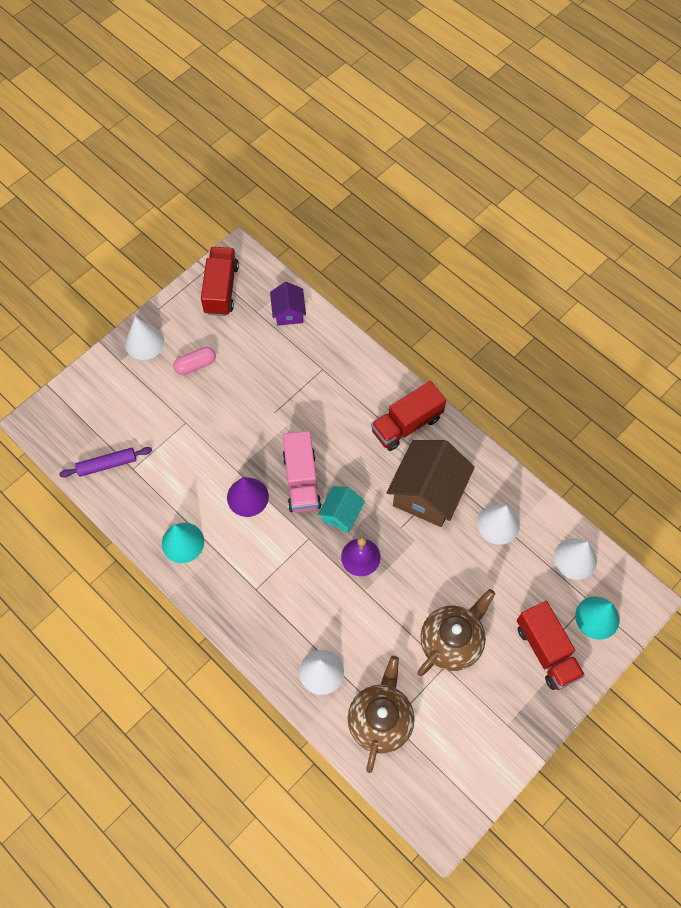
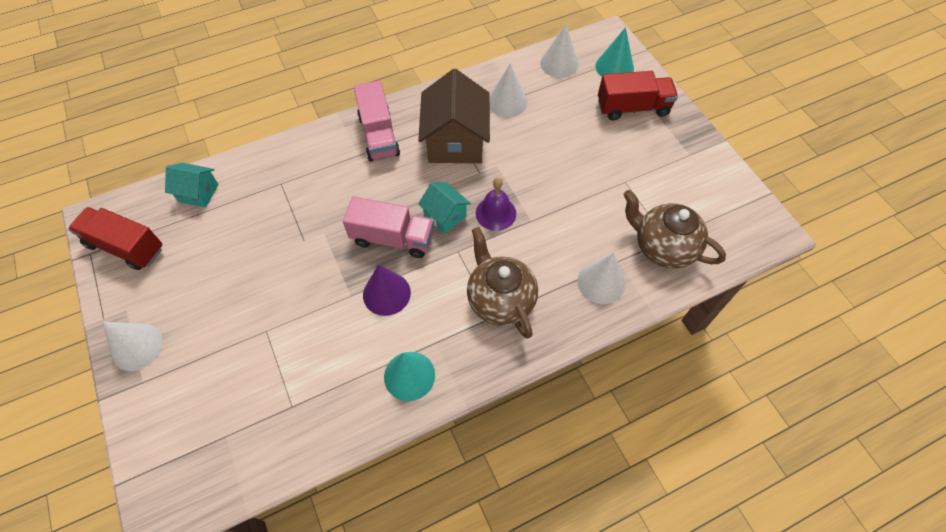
camera: 70 degrees left, 5 degrees down
(107, 465) = (271, 435): purple rolling pin -> none
(195, 365) = (201, 300): pink capsule -> none
(288, 312) = (198, 193): purple house -> turquoise house
(406, 424) = (379, 135): red truck -> pink truck
(427, 493) = (455, 142): brown house -> brown house turned 45 degrees clockwise
(451, 641) = (603, 169): brown teapot -> brown teapot (500, 300)

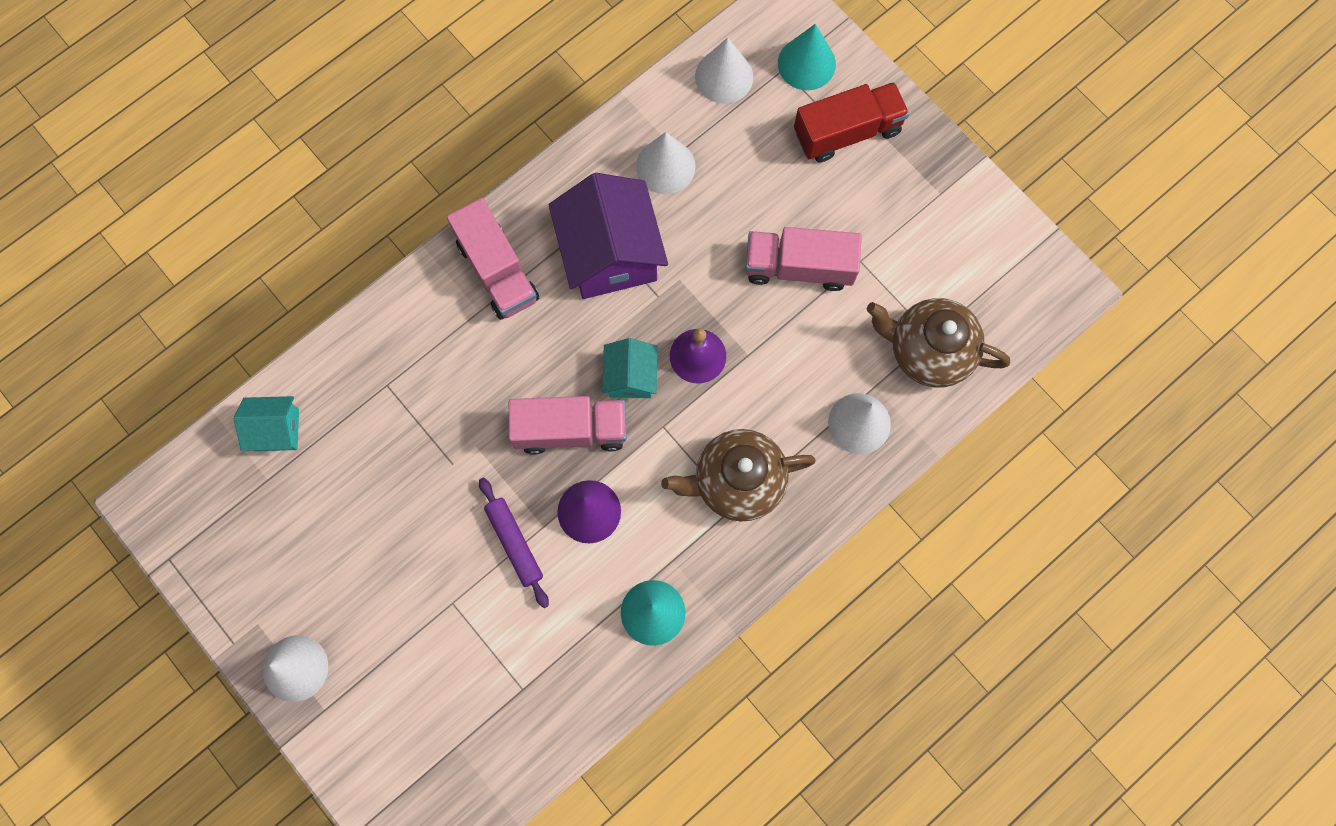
camera: 15 degrees left, 15 degrees up
(125, 247) = (213, 537): red truck -> none
(326, 302) = (514, 543): none -> purple rolling pin
(445, 215) = (630, 377): turquoise house -> turquoise house turned 60 degrees clockwise
(455, 142) = (610, 254): brown house -> purple house
(500, 300) = (736, 482): brown teapot -> brown teapot turned 60 degrees counterclockwise
(581, 176) = (799, 267): none -> pink truck

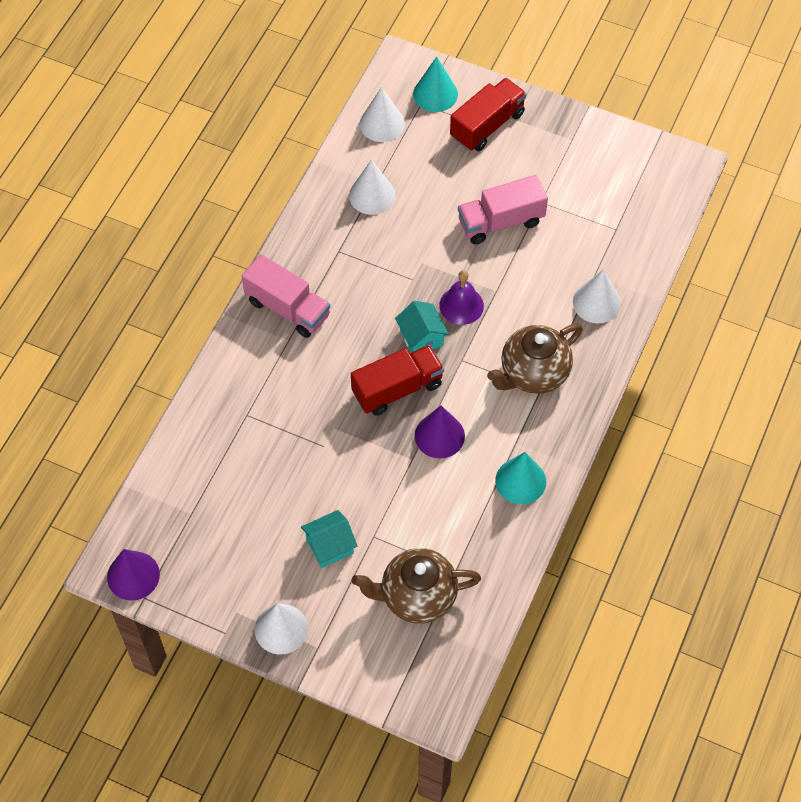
camera: 25 degrees left, 15 degrees down
(169, 526) = (133, 575): none -> purple cone
(276, 430) = (180, 477): turquoise house -> turquoise house (329, 546)
(514, 543) = (397, 478): purple rolling pin -> none
(570, 430) = (397, 389): pink truck -> red truck
(610, 254) = (363, 266): purple house -> none
(928, 351) = (618, 239): brown teapot -> brown teapot (416, 597)

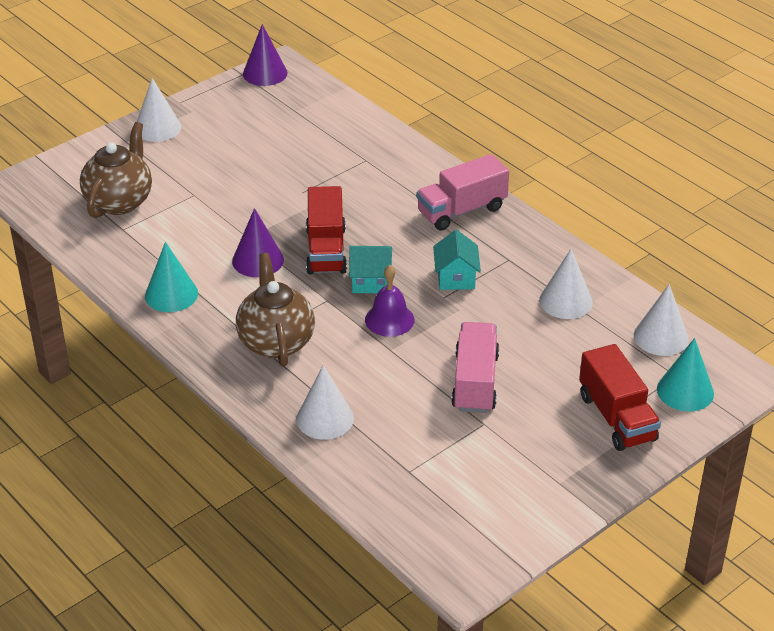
camera: 115 degrees right, 20 degrees down
(329, 546) = (205, 170): turquoise house -> turquoise house (456, 278)

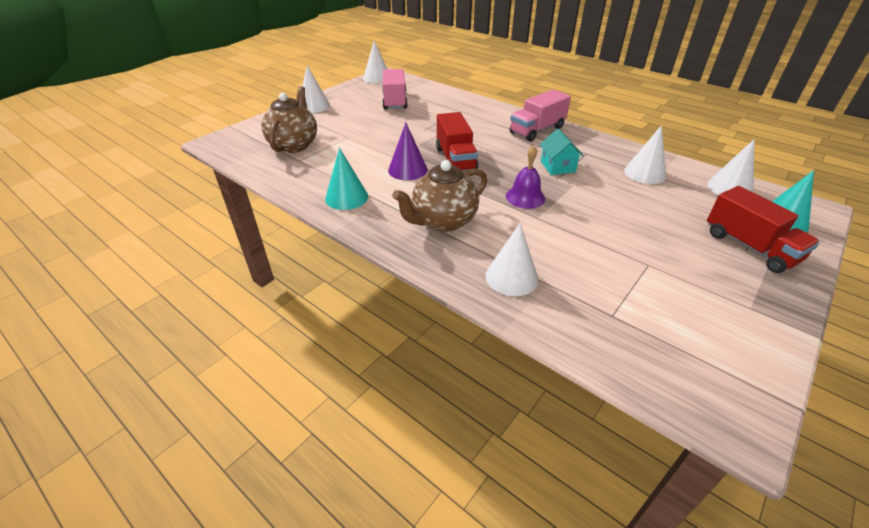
camera: 10 degrees left, 0 degrees up
(265, 73) = (377, 78): purple cone -> white cone
(276, 341) = (443, 221): brown teapot -> brown teapot turned 105 degrees counterclockwise
(370, 282) = (497, 175): turquoise house -> none
(475, 382) = (619, 233): pink truck -> pink truck (394, 101)

